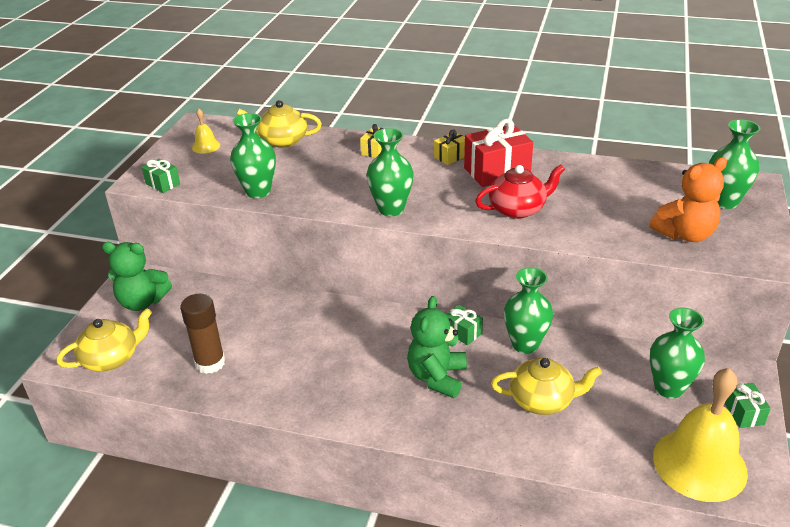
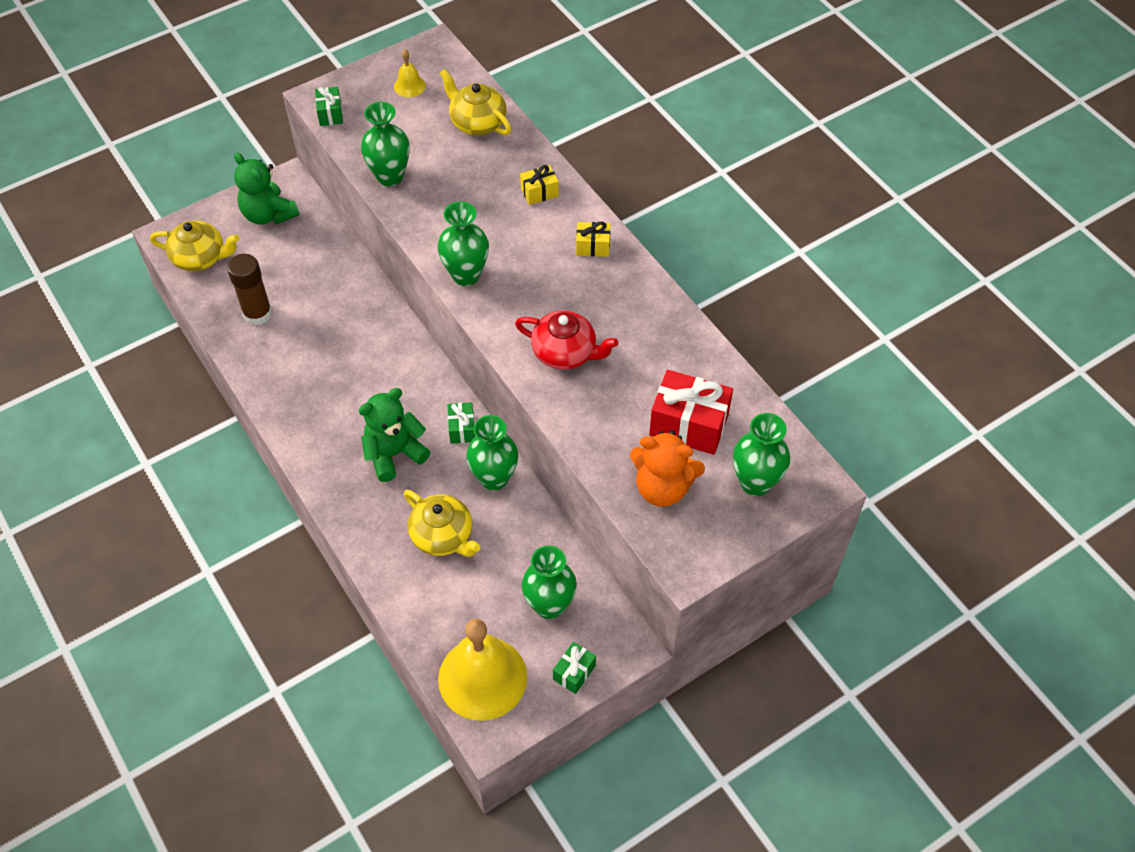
camera: 40 degrees right, 20 degrees up
(497, 171) = (607, 295): red gift -> red gift (688, 425)

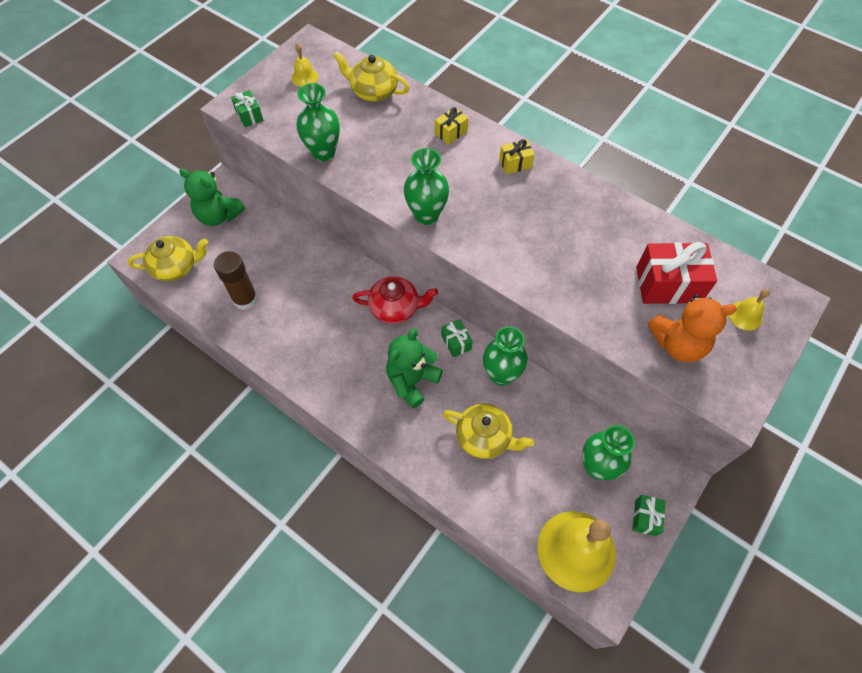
camera: 20 degrees left, 5 degrees up
(565, 352) = (540, 255): red teapot -> red teapot (395, 308)
(755, 482) = (745, 315): green vase -> yellow bell

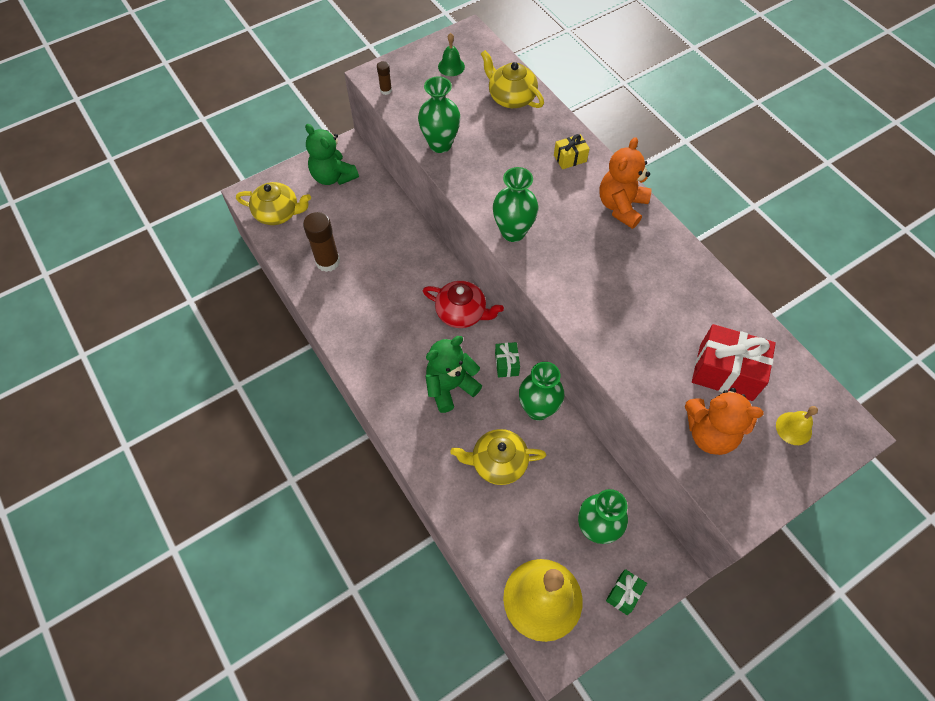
camera: 20 degrees right, 0 degrees up
(249, 115) = (386, 90): green gift -> brown glue stick
(304, 77) = (451, 66): yellow bell -> green bell
(484, 437) = (498, 462): yellow teapot -> yellow teapot turned 135 degrees clockwise
(515, 163) = (621, 206): yellow gift -> orange teddy bear

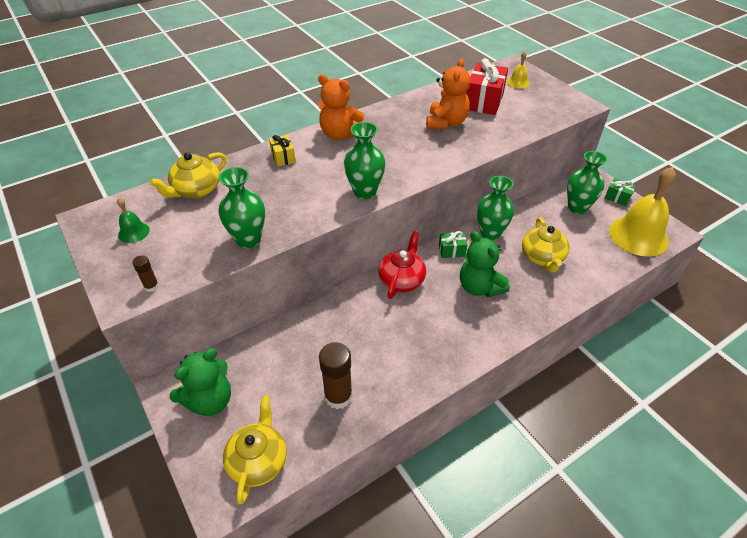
camera: 90 degrees left, 15 degrees down
(710, 433) = (531, 111): orange teddy bear -> orange teddy bear (446, 123)

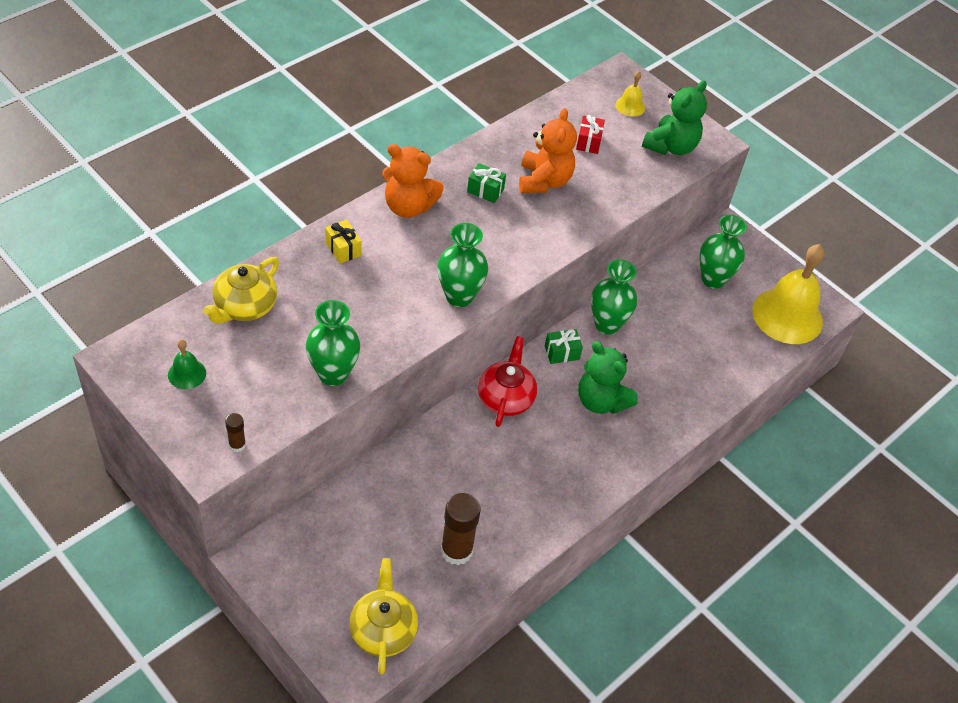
camera: 15 degrees left, 5 degrees up
(210, 400) = (308, 569): green teddy bear -> green teddy bear (671, 146)
(484, 102) = (588, 142): red gift -> red gift, size x0.53
(542, 257) = (673, 354): yellow teapot -> none
(617, 198) = (762, 261): green gift -> green gift (485, 190)

